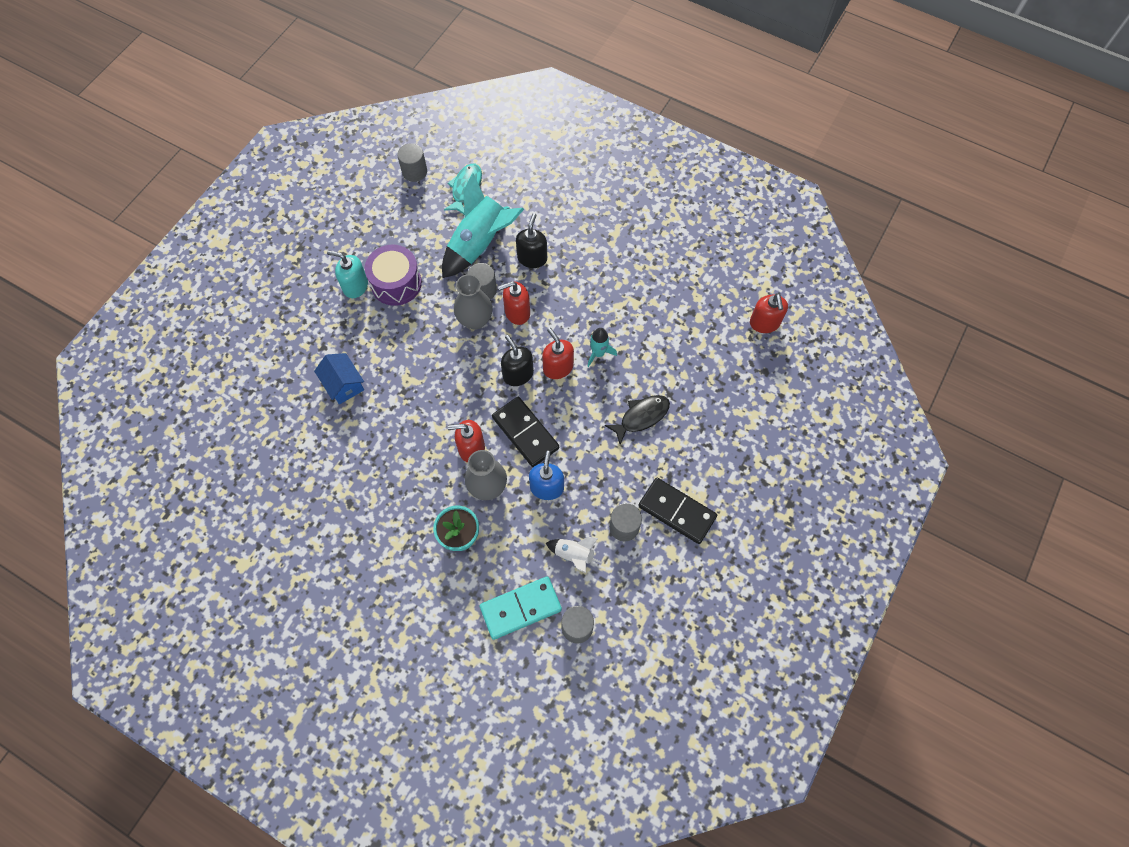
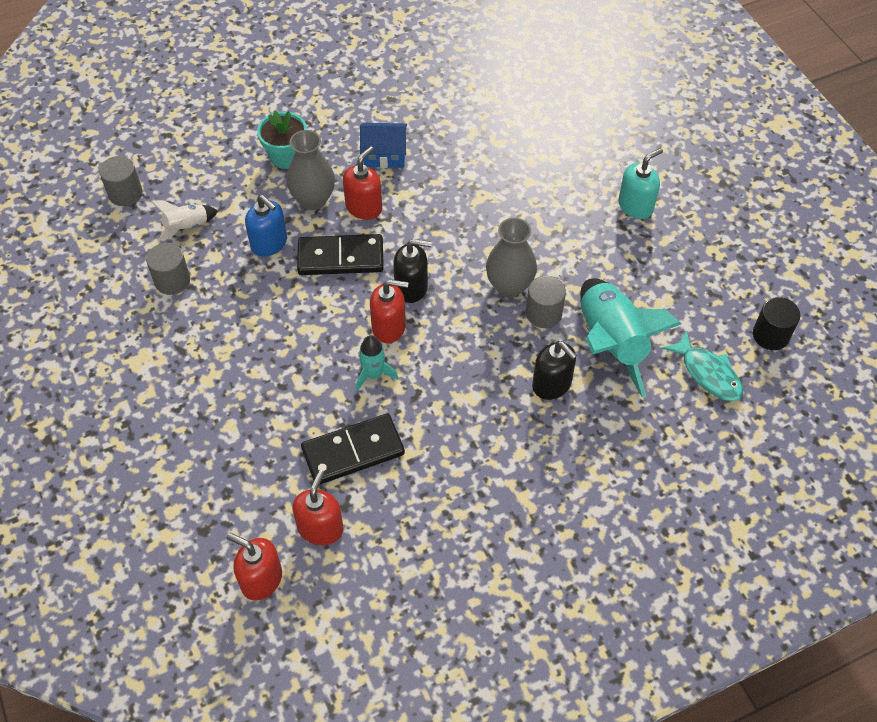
camera: 125 degrees right, 10 degrees down
(343, 384) = (520, 146): blue house -> blue house (384, 154)
(396, 283) = (613, 241): purple drum -> none
(414, 172) = (771, 335): grey cylinder -> black cylinder
(517, 312) = (488, 328): red soap dispenser -> red soap dispenser (320, 528)
(521, 608) = (181, 164): turquoise domino -> none
(641, 417) = (265, 367): black fish -> none
(676, 511) = (142, 333): black domino -> black domino (353, 451)

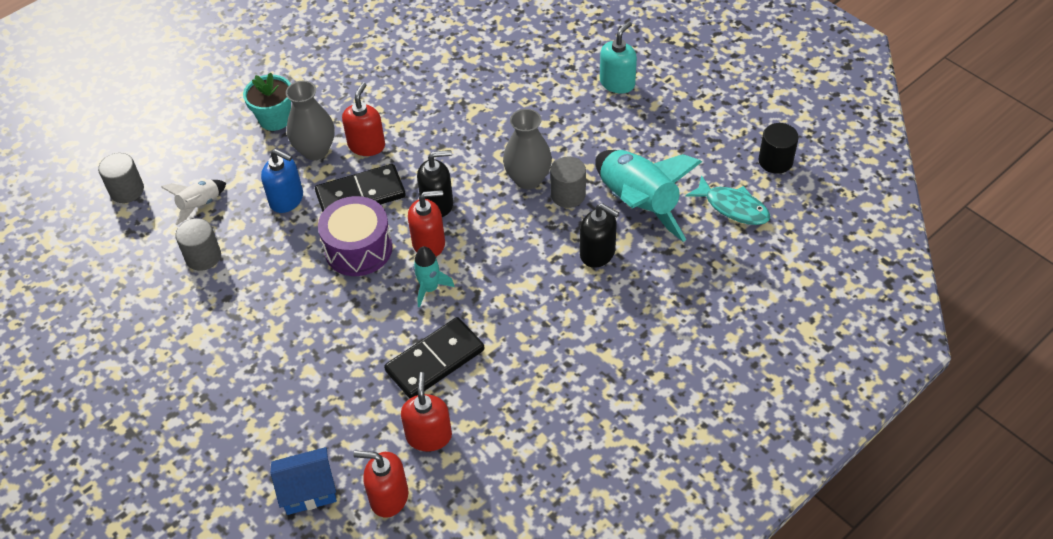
camera: 15 degrees left, 5 degrees down
(319, 314) = (358, 249): none -> purple drum
(384, 154) = (369, 95): blue house -> blue house (308, 490)

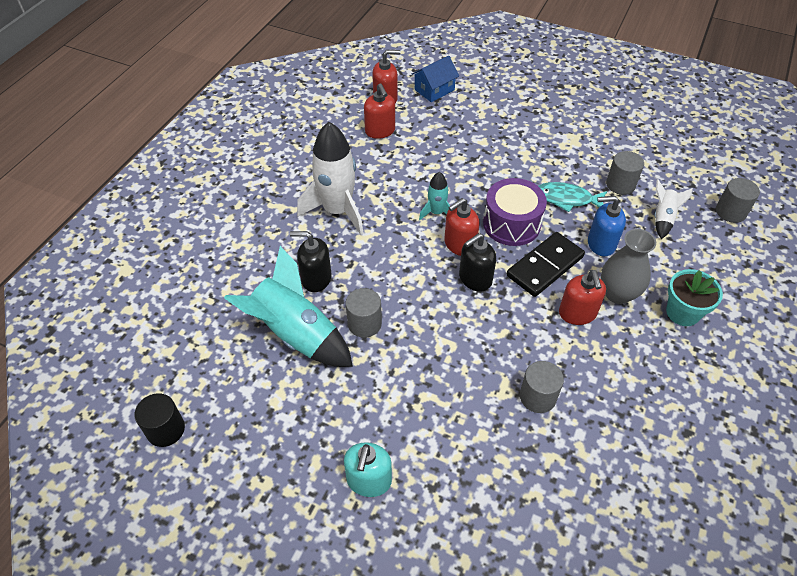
camera: 155 degrees right, 0 degrees up
(435, 360) = (402, 170): black domino -> none
(452, 96) = (537, 397): none -> grey cylinder
(528, 179) = (409, 327): grey vase -> none
(541, 328) = (337, 211): none -> white rocket
(733, 207) = (203, 360): turquoise fish -> turquoise fish (566, 199)

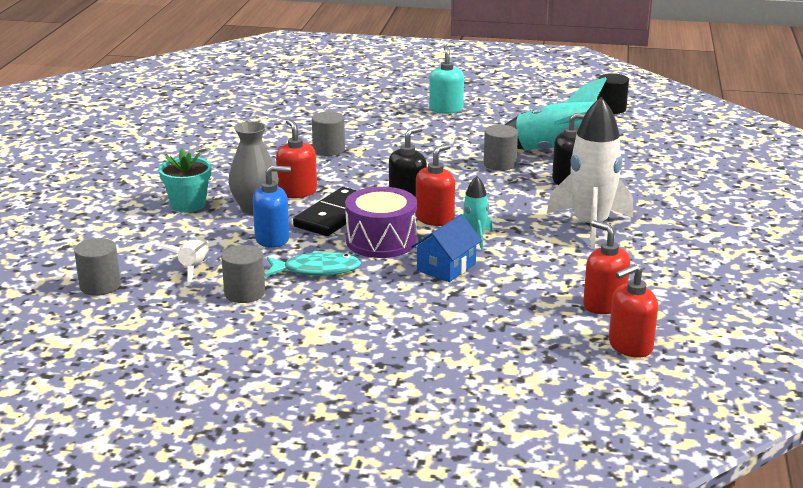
camera: 165 degrees right, 25 degrees down
(434, 90) = (561, 371): blue house -> blue house (446, 267)

